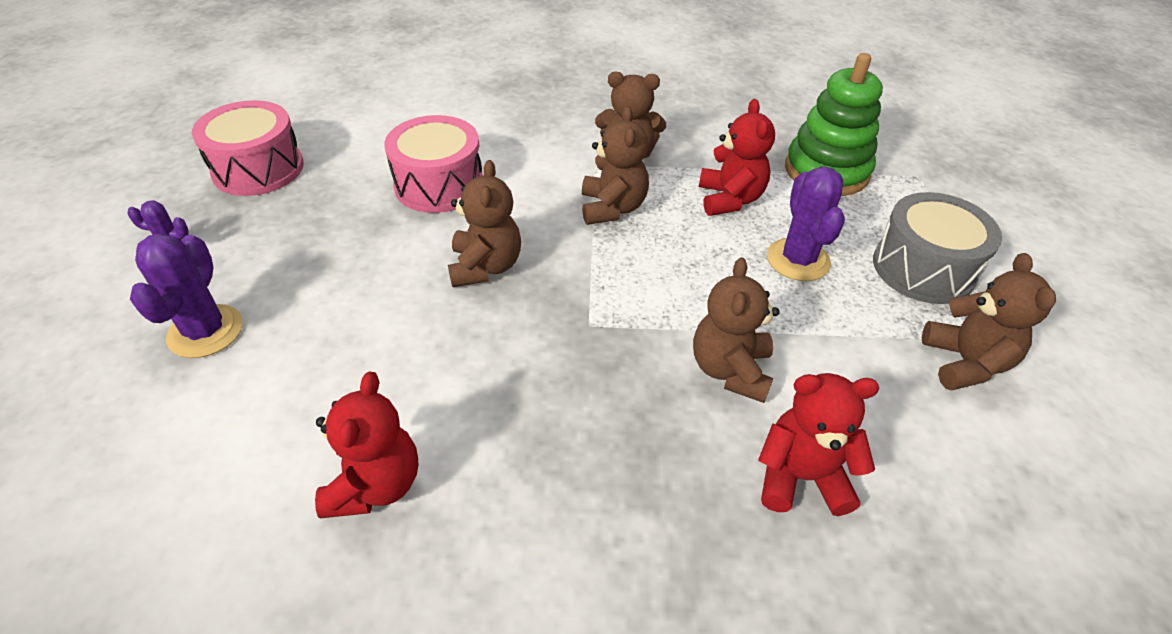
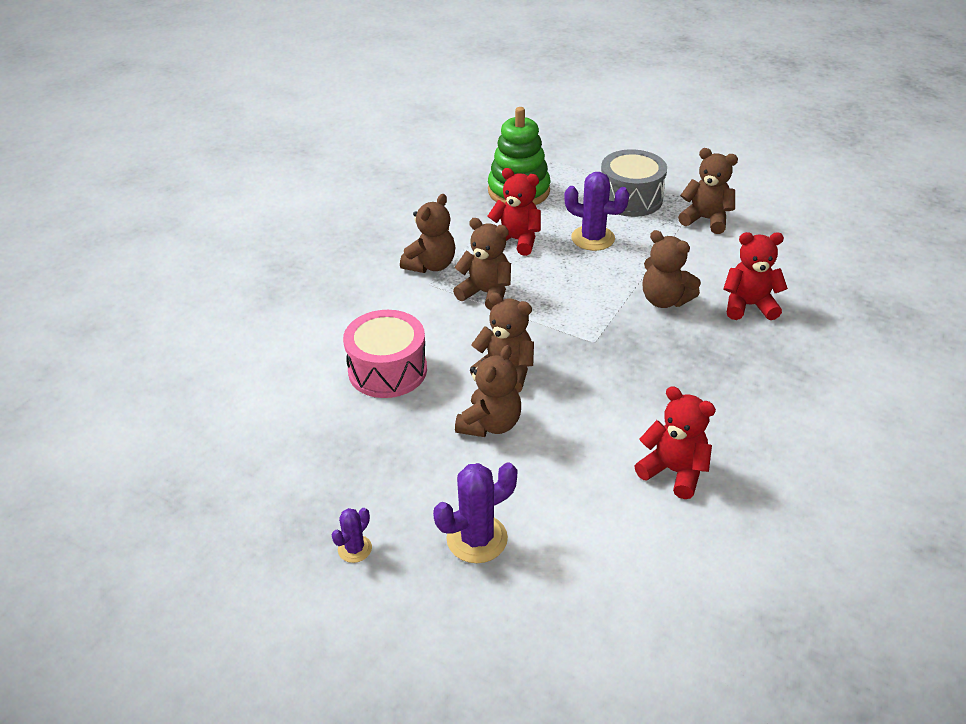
camera: 60 degrees left, 5 degrees down
(205, 331) = (477, 539): purple cactus -> purple cactus turned 60 degrees counterclockwise
(258, 169) = (269, 476): pink drum -> none
(390, 283) = (490, 424): none -> brown teddy bear
(800, 477) = (748, 305): red teddy bear -> red teddy bear turned 60 degrees clockwise

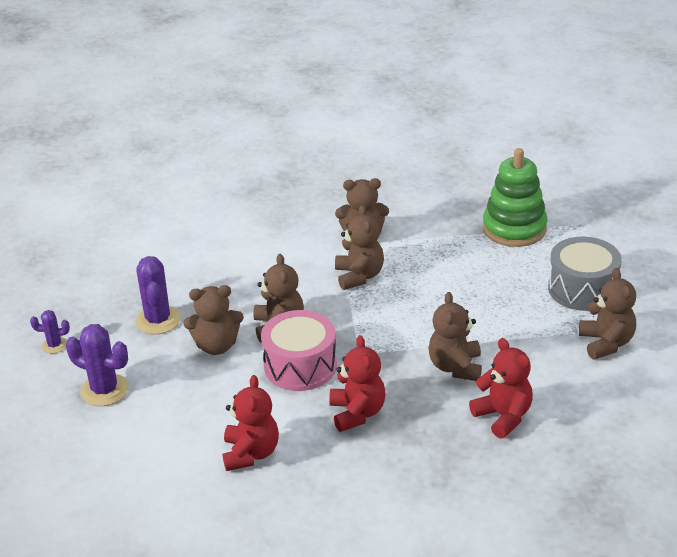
camera: 55 degrees right, 5 degrees down
(387, 370) = (226, 276): pink drum -> pink drum (300, 366)
(516, 240) = (444, 259): red teddy bear -> red teddy bear (357, 413)
(593, 238) = (496, 294): purple cactus -> purple cactus (158, 320)

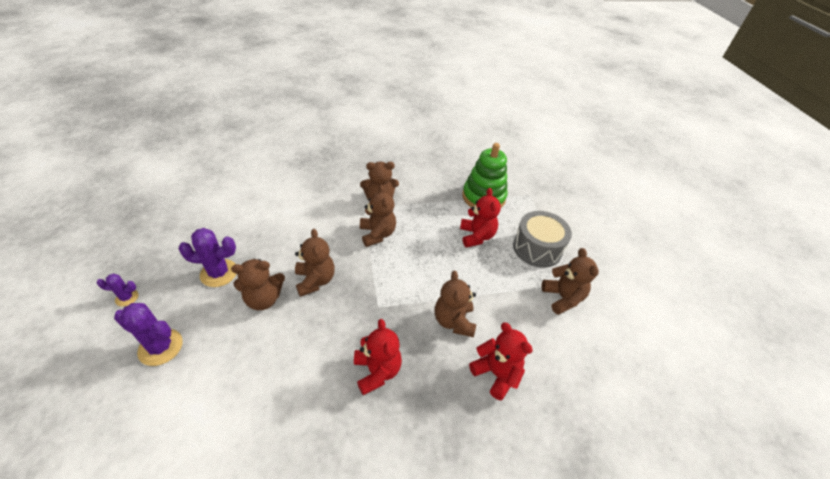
camera: 10 degrees left, 10 degrees up
(158, 320) = (219, 273): purple cactus -> purple cactus turned 75 degrees counterclockwise
(251, 453) = (283, 421): red teddy bear -> red teddy bear (476, 236)
(300, 366) = (331, 320): pink drum -> none

